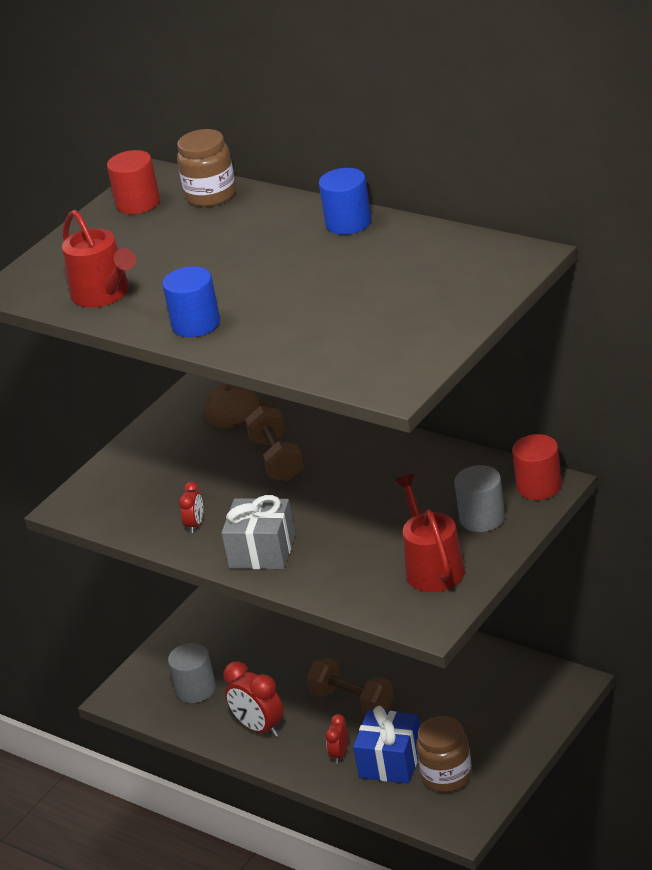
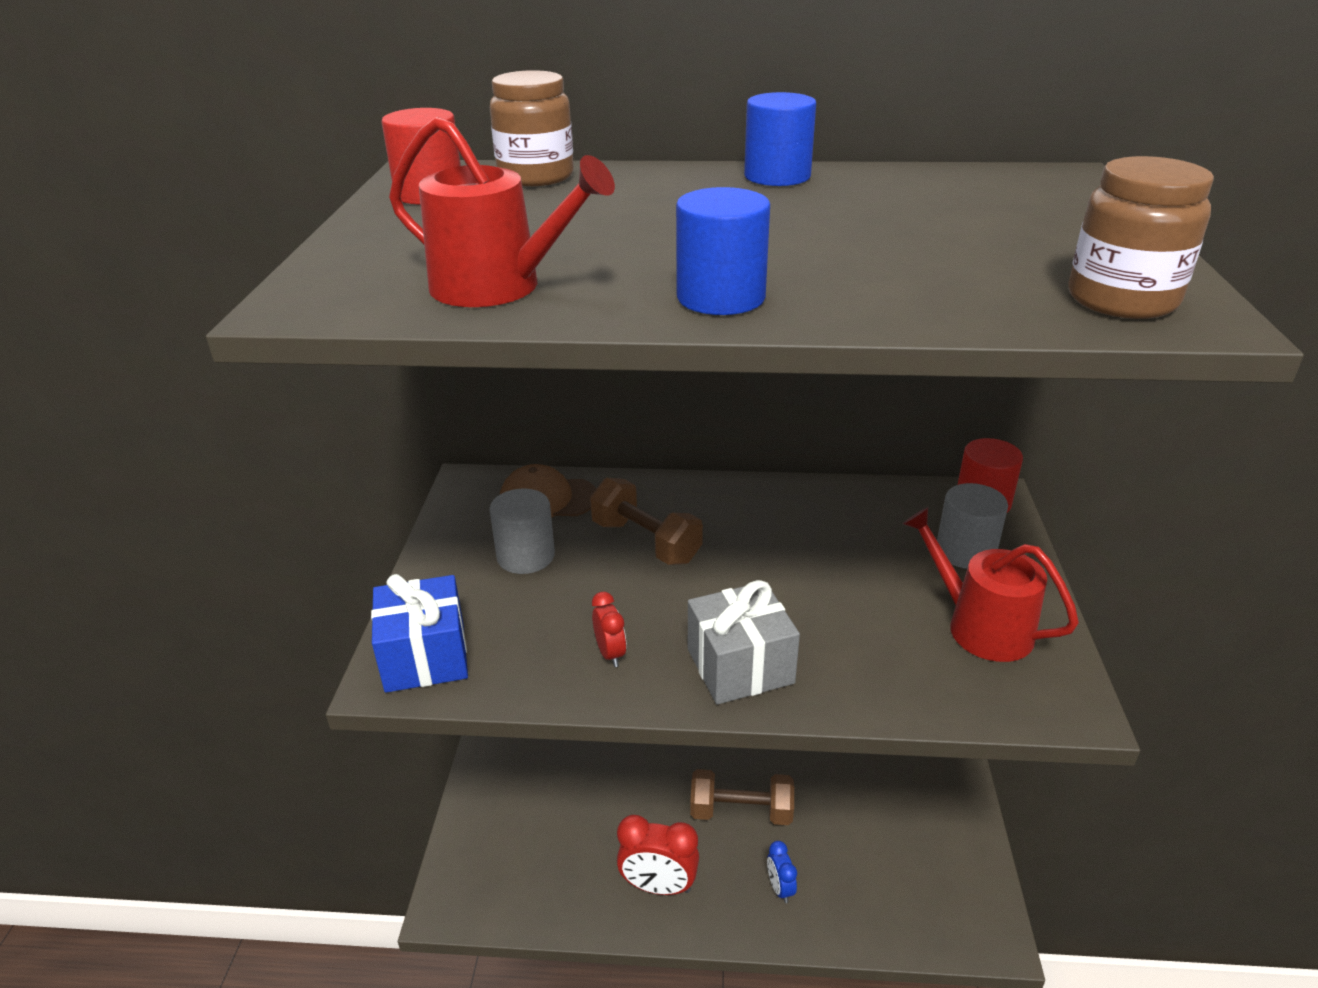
camera: 35 degrees left, 0 degrees up
(196, 689) = (544, 859): grey cylinder -> grey cylinder (525, 556)
(340, 754) = (780, 888): red clock -> blue clock
(391, 762) = (844, 876): blue gift -> blue gift (425, 656)
(447, 776) = (919, 872): brown jar -> brown jar (1122, 300)

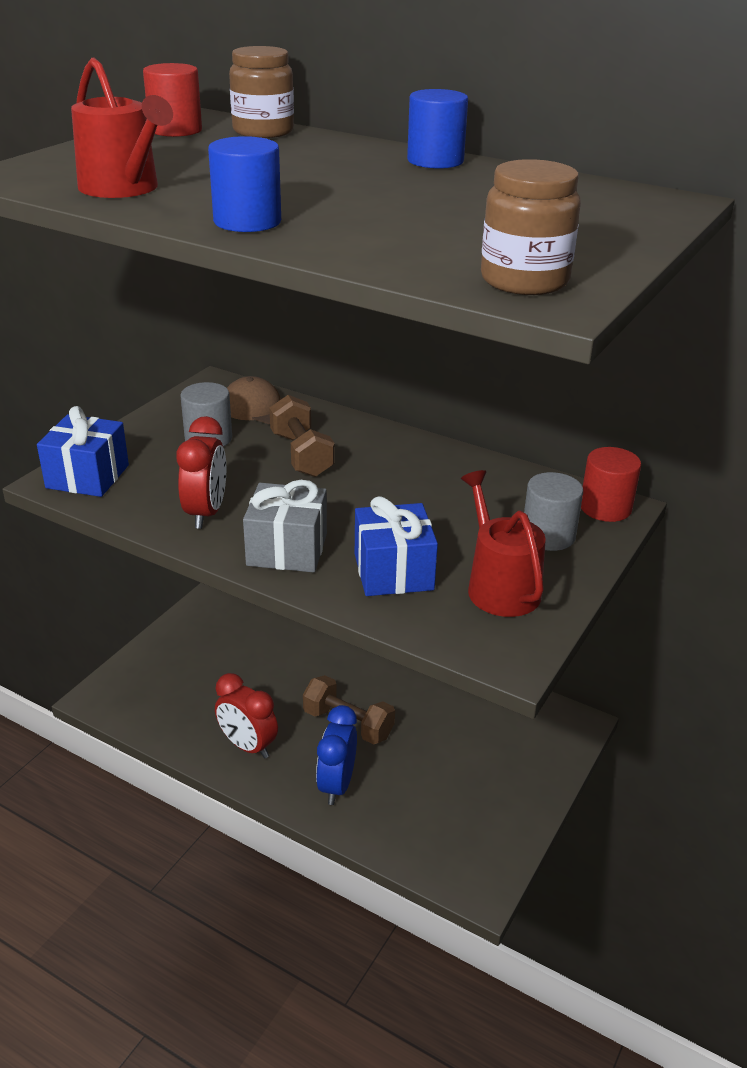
camera: 25 degrees right, 0 degrees up
(610, 653) = (206, 513): red clock -> red clock, size x1.81
(780, 888) = (337, 785): blue clock -> blue clock, size x1.81
(869, 650) = (393, 572): none -> blue gift

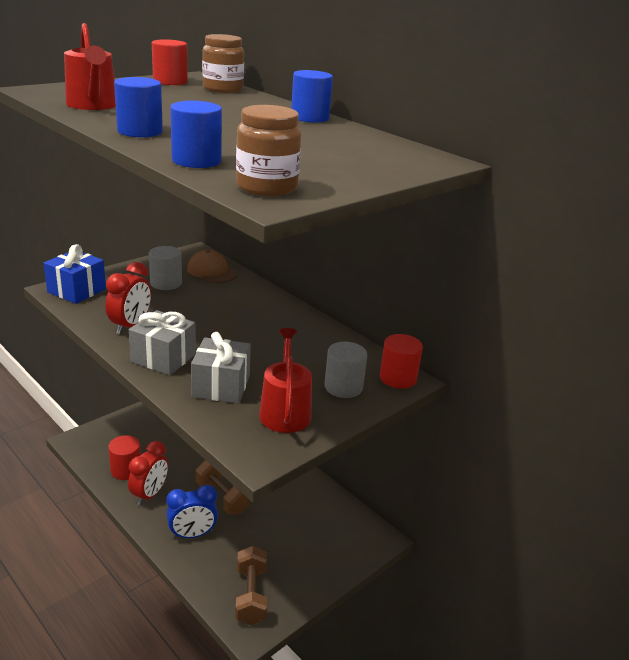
camera: 15 degrees right, 5 degrees down
(195, 721) = (126, 470): none -> red cylinder
(247, 746) = (149, 494): red clock -> red clock turned 120 degrees counterclockwise
(301, 455) = (216, 304): brown dumbbell -> brown dumbbell (251, 595)
(337, 785) = (192, 534): blue clock -> blue clock turned 135 degrees counterclockwise
(384, 256) = (196, 161): none -> blue cylinder
(393, 572) = (221, 386): blue gift -> grey gift

